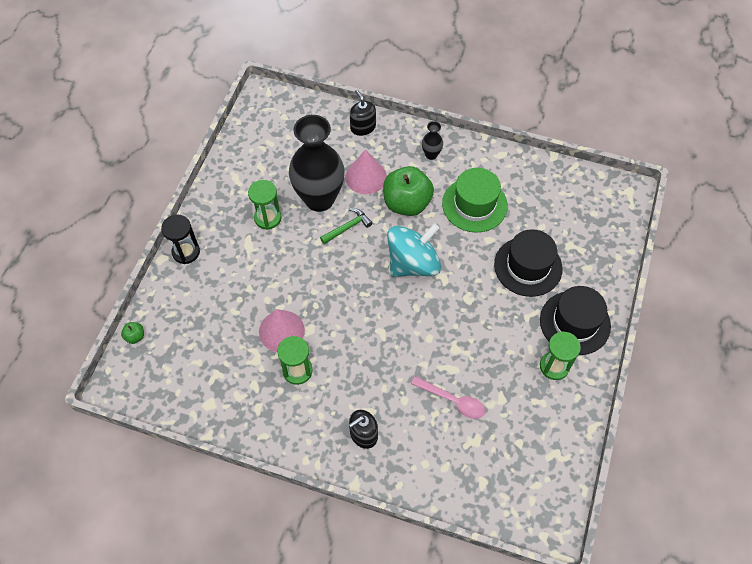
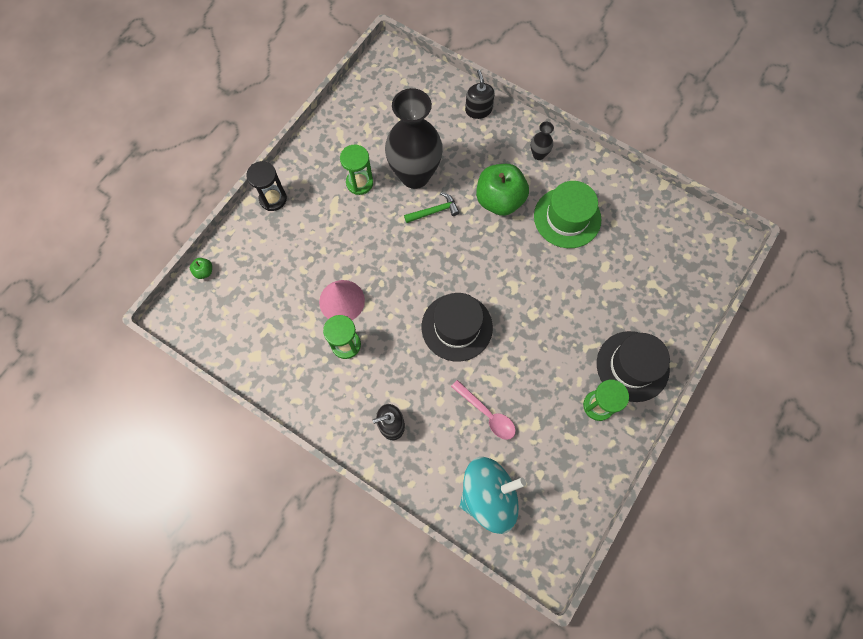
camera: 15 degrees right, 10 degrees up
(366, 177) = (467, 163): pink cone -> none
(413, 263) = (488, 264): turquoise spinning top -> turquoise spinning top (488, 495)
(528, 266) = (602, 295): black hat -> black hat (457, 327)

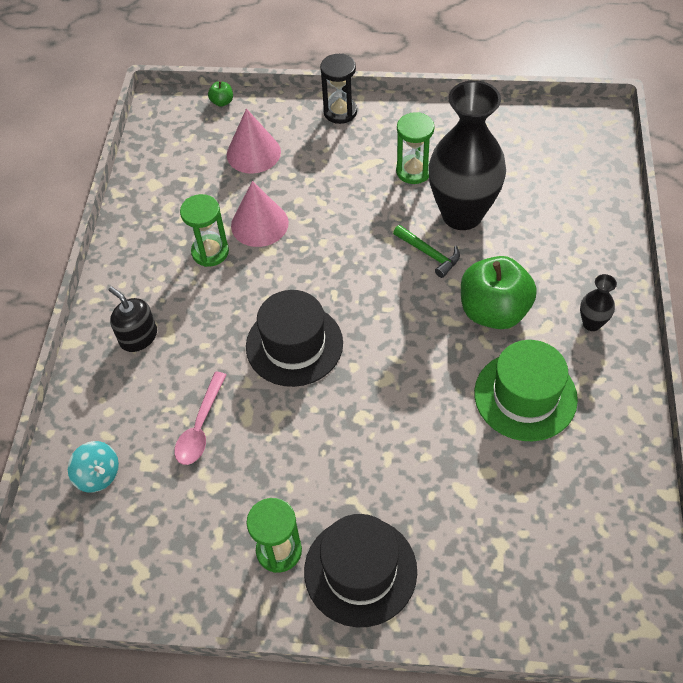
camera: 65 degrees right, 15 degrees down
(272, 274) = (253, 153): none -> pink cone
(478, 110) = (602, 233): black soap dispenser -> none
(488, 495) = (98, 475): turquoise spinning top -> turquoise spinning top, size x0.50

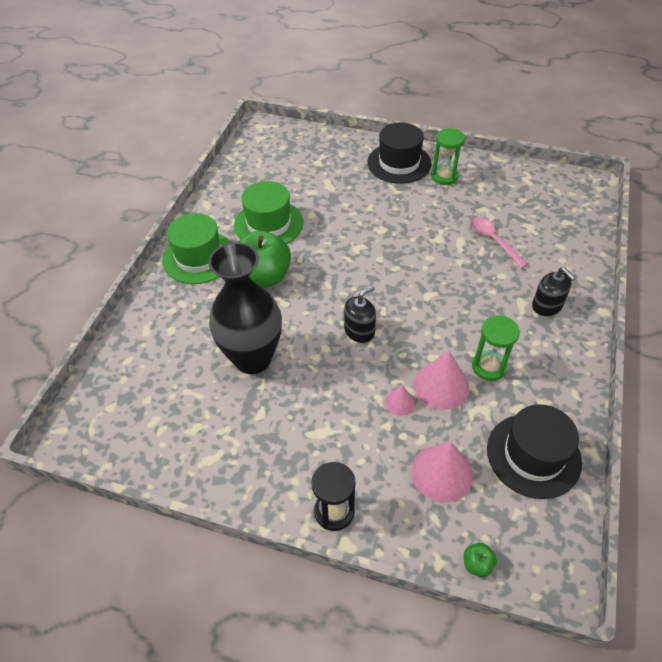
camera: 170 degrees left, 5 degrees down
(98, 475) = (562, 225): turquoise spinning top -> none
(200, 427) = (493, 240): pink spoon -> pink spoon turned 60 degrees counterclockwise
(294, 345) = (421, 279): black hat -> black hat (533, 455)
(299, 201) = (399, 403): none -> pink cone
(356, 265) = (359, 331): none -> black soap dispenser
(413, 171) = (279, 413): green hourglass -> none
(429, 254) = (295, 329): green hammer -> none
(591, 323) = (198, 257): black vase -> green hat

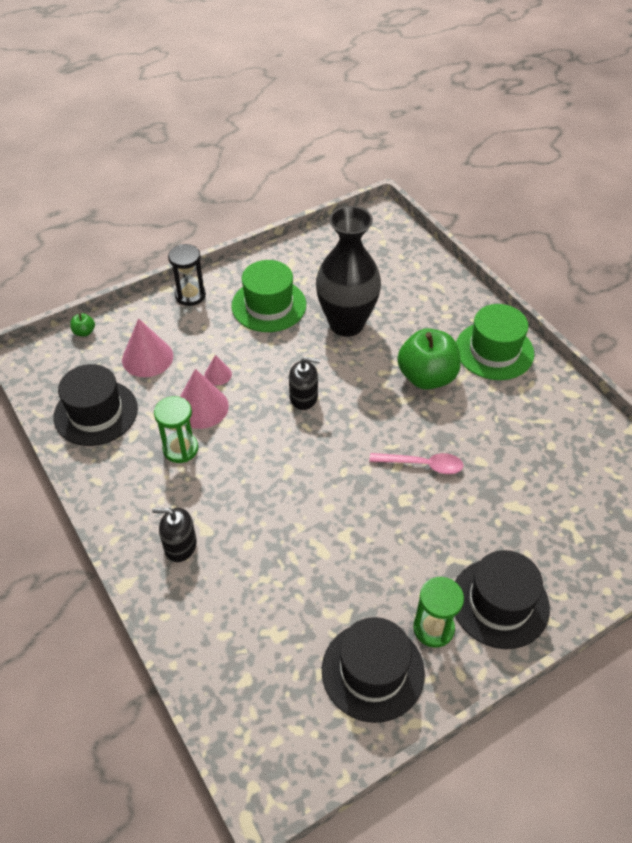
camera: 130 degrees right, 0 degrees up
(268, 224) = (496, 420): green hat -> green hat (269, 305)
(359, 331) = (303, 397): black soap dispenser -> black soap dispenser turned 90 degrees counterclockwise
(493, 240) = (294, 581): pink spoon -> pink spoon (423, 465)
(495, 183) = (373, 671): none -> black hat

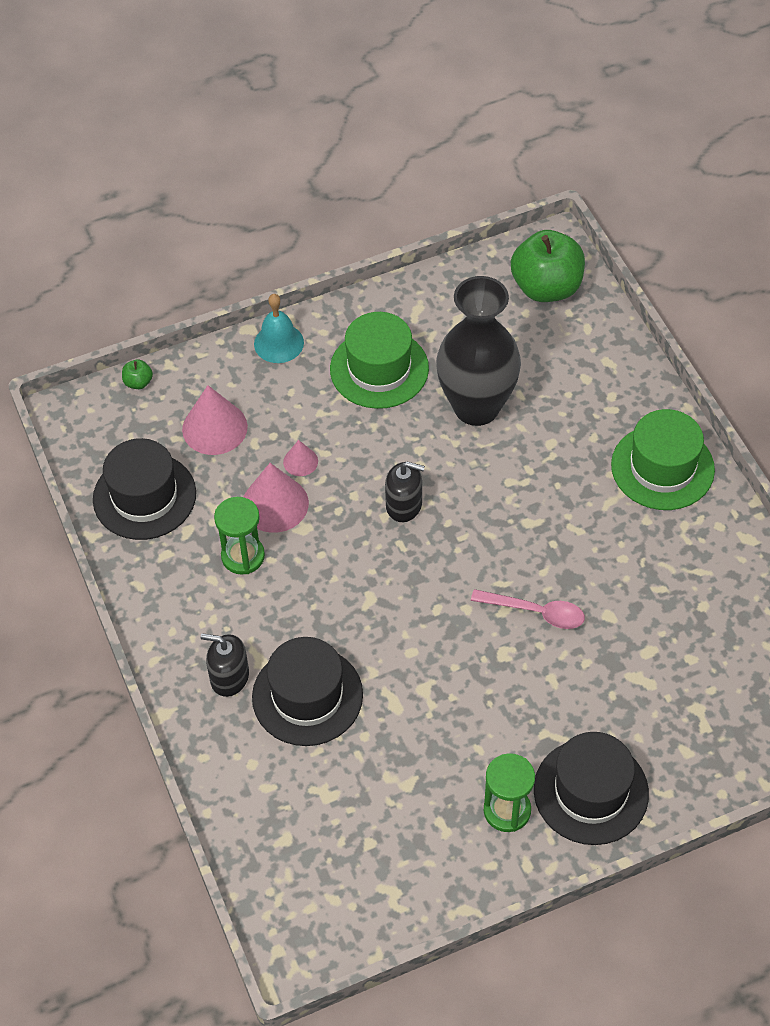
camera: 10 degrees right, 5 degrees up
(190, 295) = (279, 343): black hourglass -> turquoise bell
(373, 671) = (428, 848): black hat -> black hat (307, 696)
(426, 377) = (566, 495): green apple -> green apple (546, 287)

